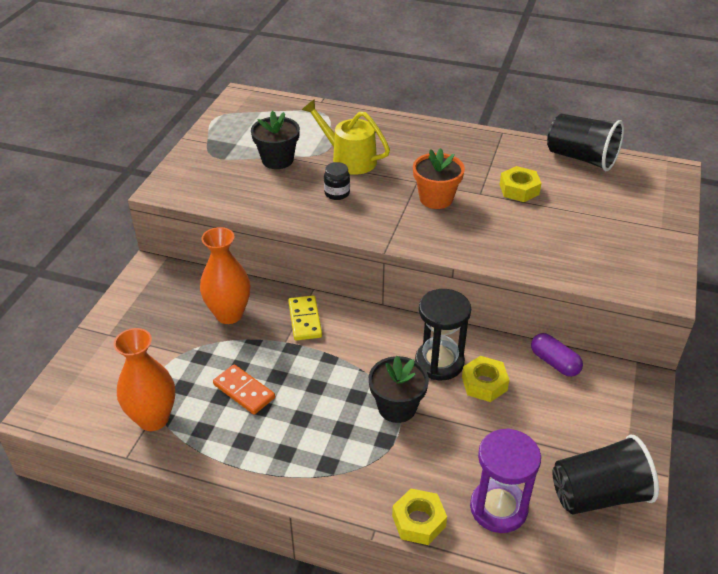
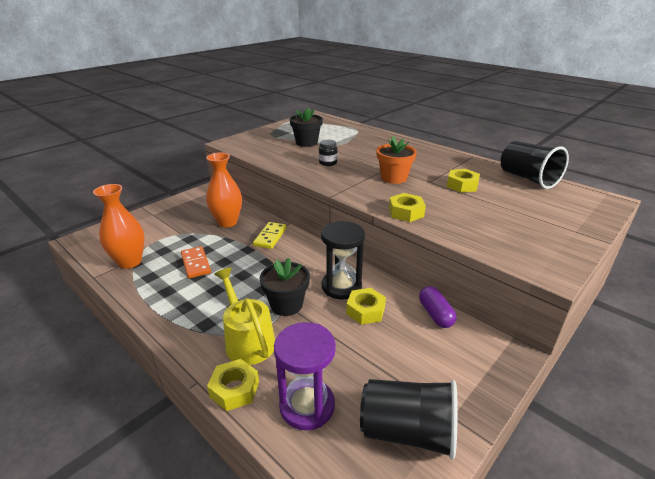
camera: 25 degrees right, 10 degrees down
(349, 159) = (352, 150): yellow watering can -> yellow watering can (247, 340)
(486, 252) = (406, 212): none -> yellow nut

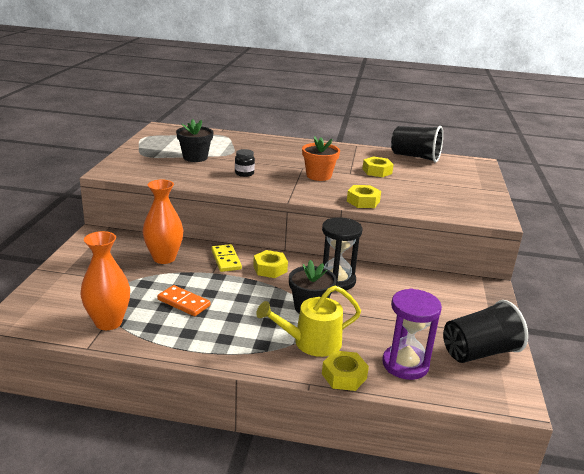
camera: 35 degrees left, 5 degrees down
(247, 340) = (311, 342): yellow watering can -> yellow watering can turned 45 degrees counterclockwise
(365, 310) = (374, 292): yellow nut -> yellow nut (270, 269)
(435, 314) = (422, 278): purple capsule -> none

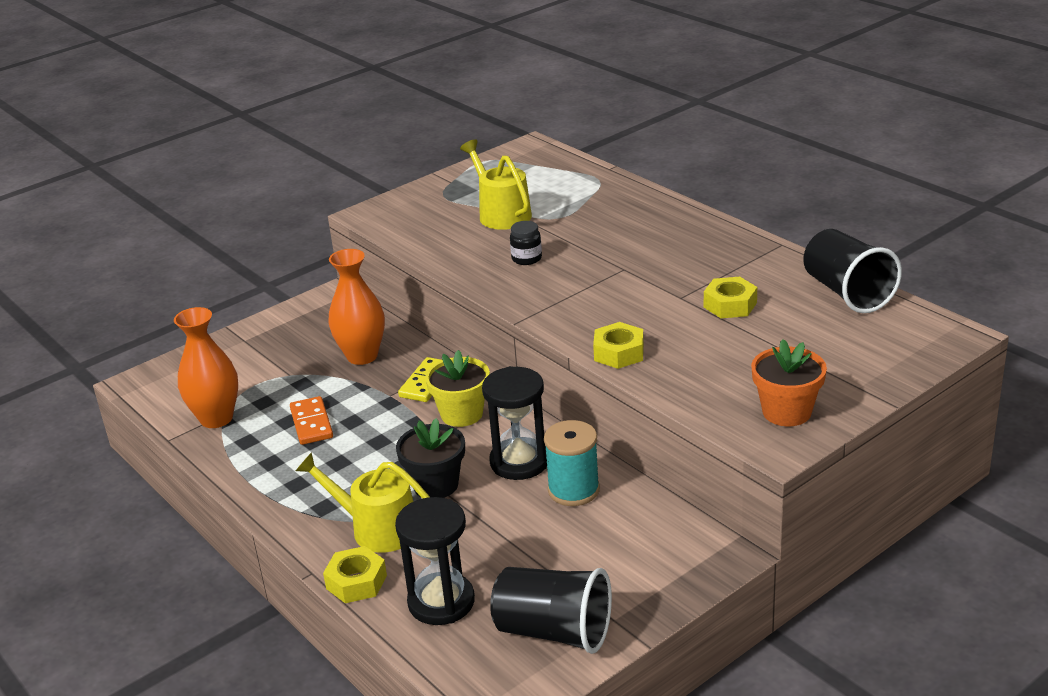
camera: 45 degrees right, 5 degrees up
(195, 157) = (501, 214): black flower pot -> yellow watering can
(270, 269) = (461, 414): yellow nut -> yellow flower pot
(318, 176) = (625, 289): orange flower pot -> orange flower pot (786, 412)
(383, 284) = (573, 490): none -> turquoise spool
(405, 364) = (441, 602): purple hourglass -> black hourglass

